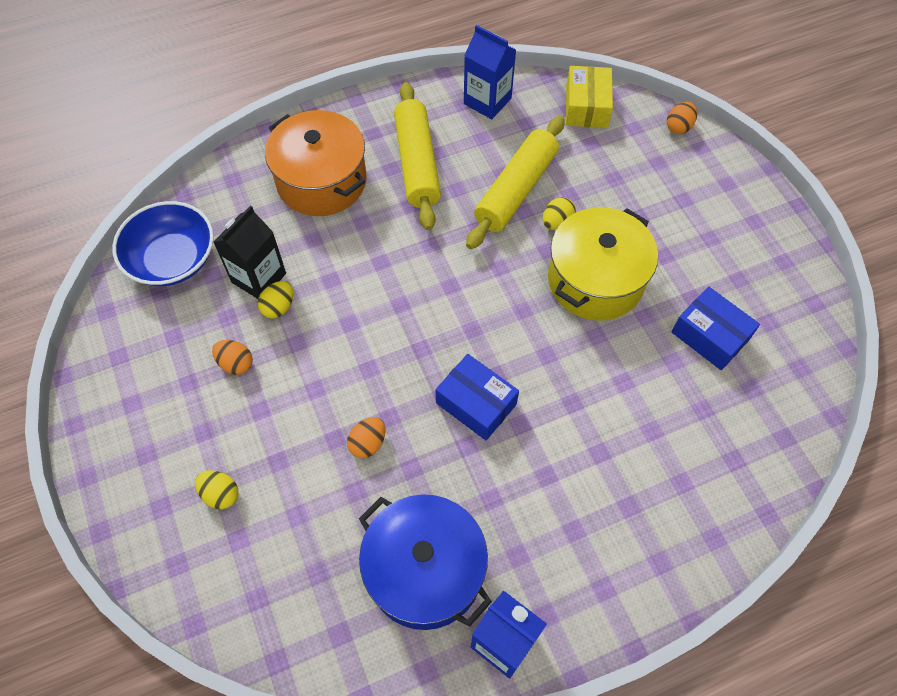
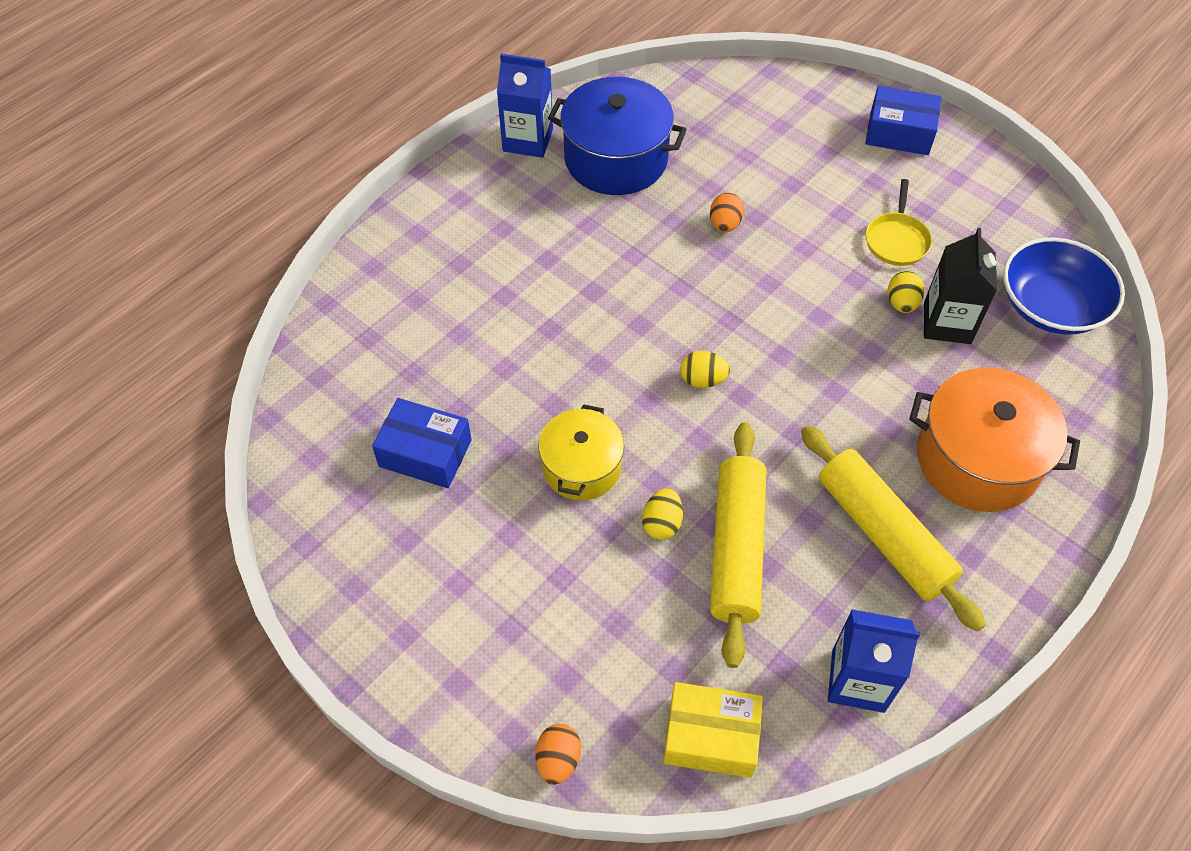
camera: 155 degrees right, 5 degrees down
(221, 494) = (820, 146): yellow egg -> yellow egg (702, 380)
(236, 363) = (896, 240): orange egg -> yellow pan
(476, 403) = (645, 292): blue box -> blue box (899, 133)
(586, 107) = (710, 737): yellow box -> yellow box turned 60 degrees counterclockwise
(595, 280) = (581, 467): yellow pot -> yellow pot, size x0.64

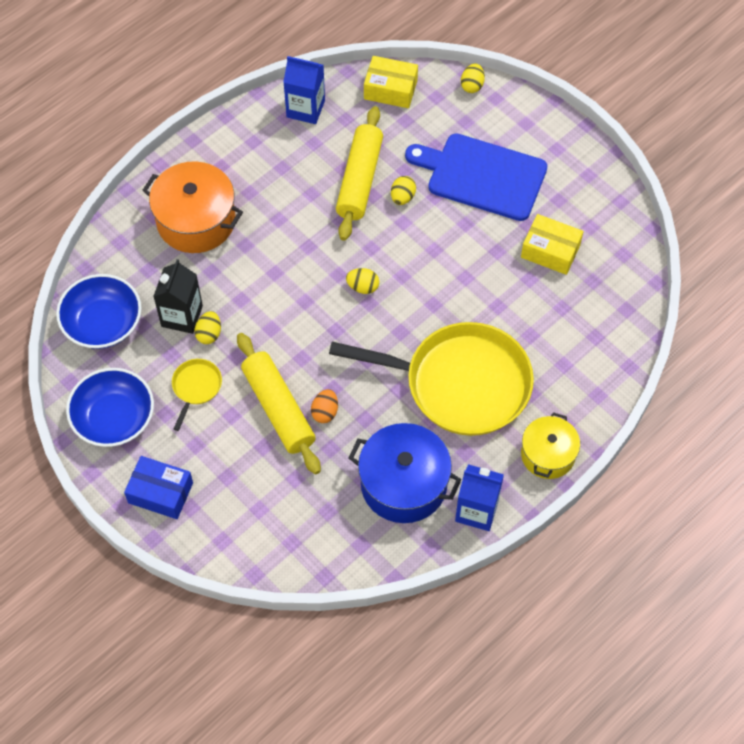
camera: 175 degrees left, 5 degrees up
(425, 453) = (550, 251): blue box -> yellow box
(534, 572) = (482, 176): none -> blue cutting board
(554, 267) = (460, 384): none -> yellow pan
(558, 759) = (472, 85): orange egg -> yellow egg
(581, 467) = (449, 235): yellow pot -> yellow pot (548, 454)
(883, 534) = (269, 181): yellow rolling pin -> yellow rolling pin (279, 408)
(986, 200) = (114, 418): none -> blue bowl

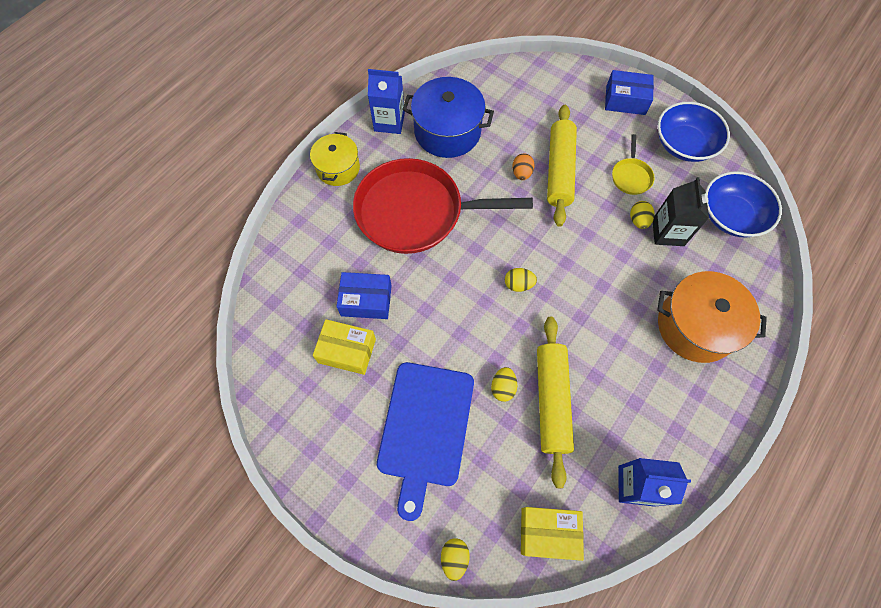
camera: 170 degrees right, 5 degrees up
(279, 408) = (559, 170): yellow rolling pin -> yellow rolling pin turned 45 degrees clockwise
(460, 384) = (416, 212): yellow pan -> red pan
(482, 176) = (425, 428): blue cutting board -> blue cutting board turned 90 degrees clockwise
(526, 295) = (366, 300): none -> blue box

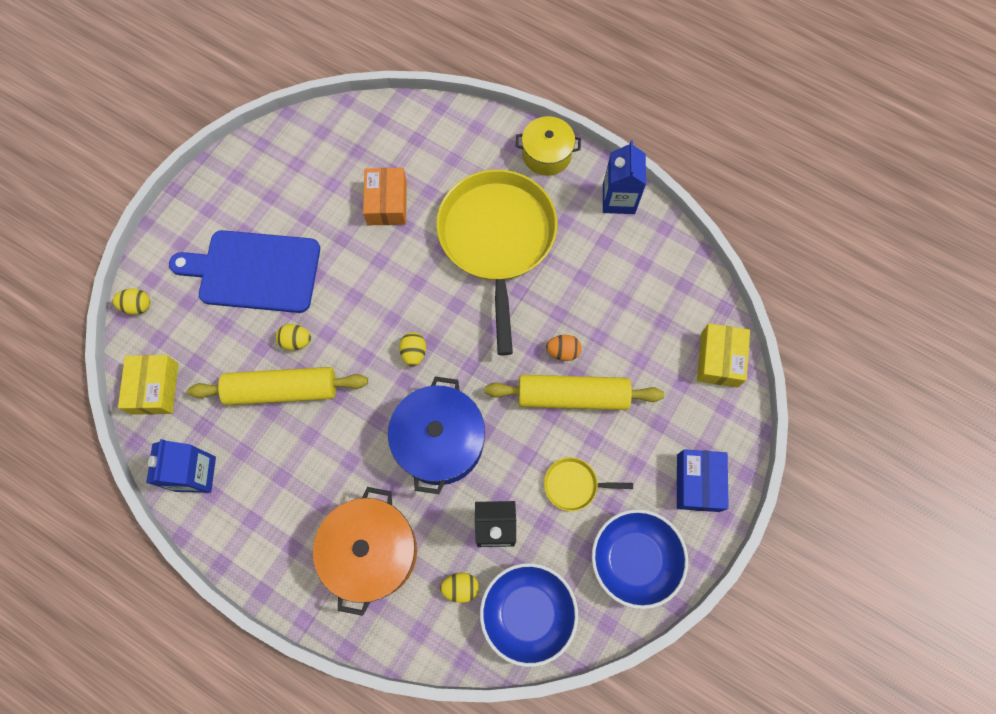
camera: 85 degrees right, 5 degrees up
(347, 351) = (332, 192): yellow box -> yellow box (719, 359)
(366, 300) = (387, 203): blue box -> orange box
(416, 212) = (497, 239): red pan -> yellow pan
(447, 131) = (613, 264): blue pot -> blue pot (440, 441)
(638, 220) = (509, 491): yellow egg -> yellow egg (460, 587)

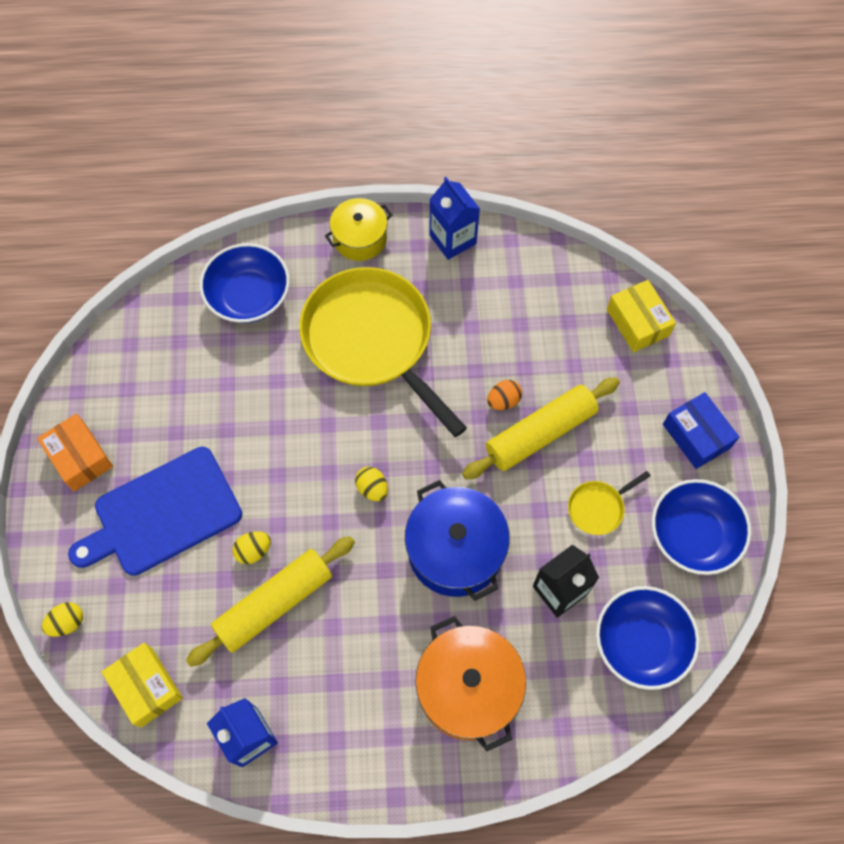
camera: 35 degrees left, 5 degrees down
(387, 203) = (244, 371): orange box -> orange box (80, 457)
(431, 148) = (249, 296): none -> blue bowl
(460, 587) = (569, 662): yellow egg -> none

